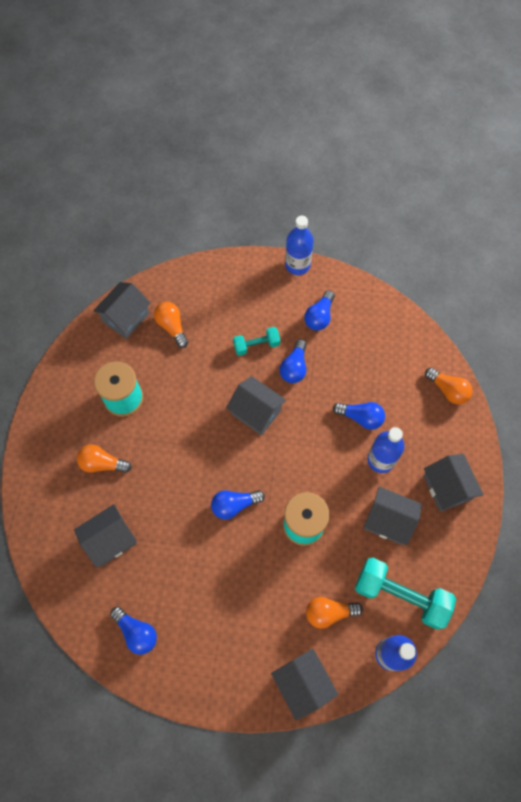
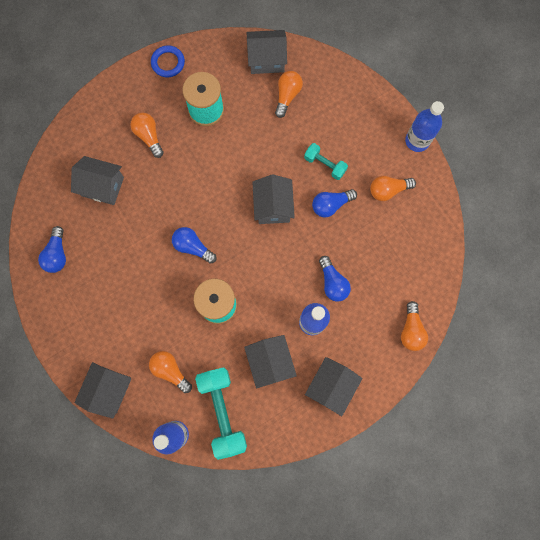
camera: 50 degrees right, 10 degrees up
(52, 395) = (168, 63): none -> blue ring
(319, 316) = (388, 190): blue light bulb -> orange light bulb

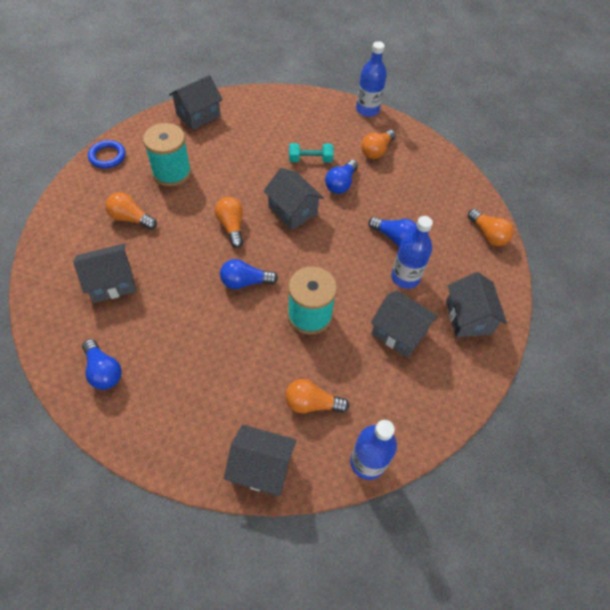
camera: 40 degrees left, 20 degrees down
(109, 389) = (261, 467): grey house -> grey house turned 60 degrees counterclockwise
(222, 411) = (394, 406): turquoise dumbbell -> none
(287, 96) = (237, 130): orange light bulb -> orange light bulb (231, 226)

